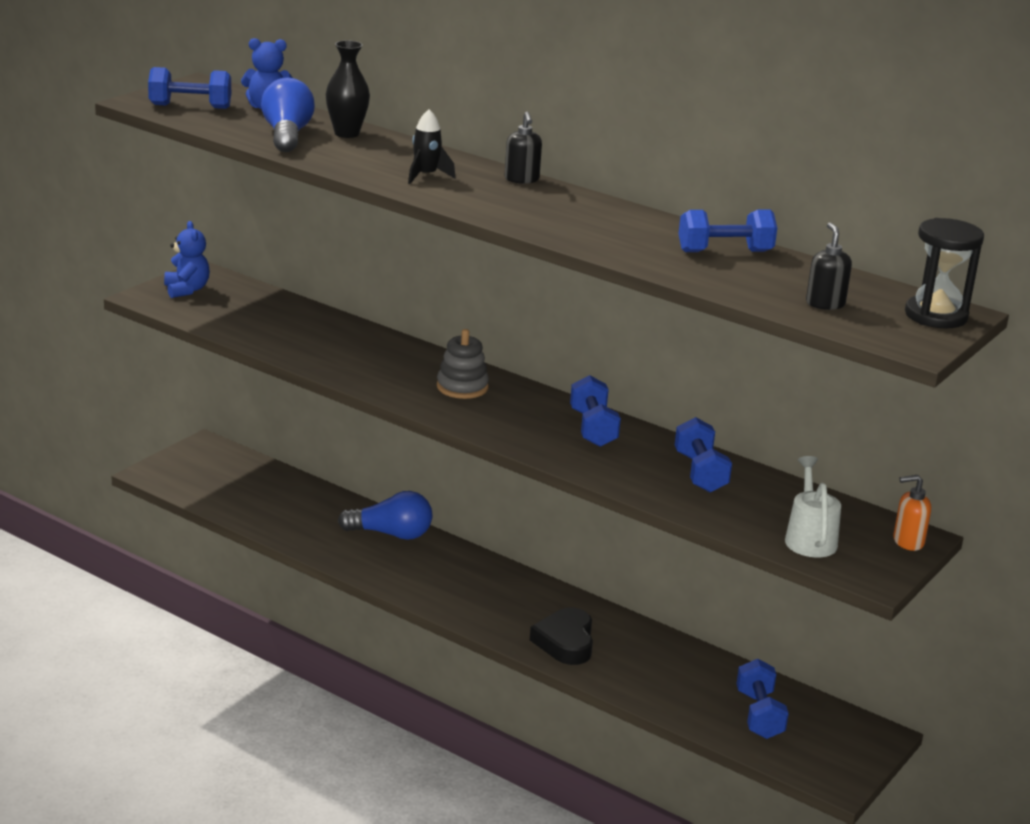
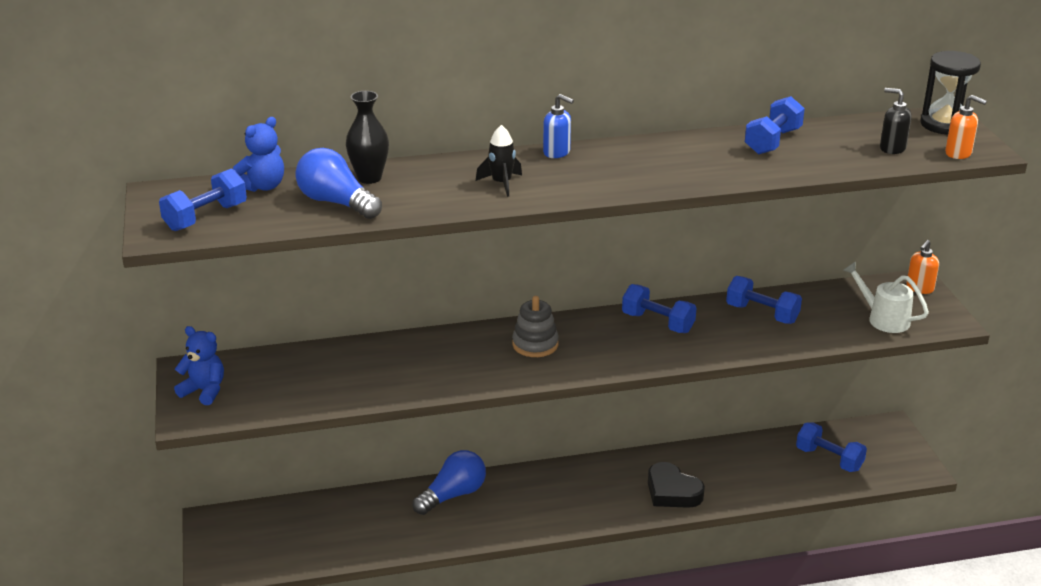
camera: 45 degrees left, 5 degrees up
(521, 179) = (557, 152): black soap dispenser -> blue soap dispenser
(882, 336) = (958, 153): none -> orange soap dispenser

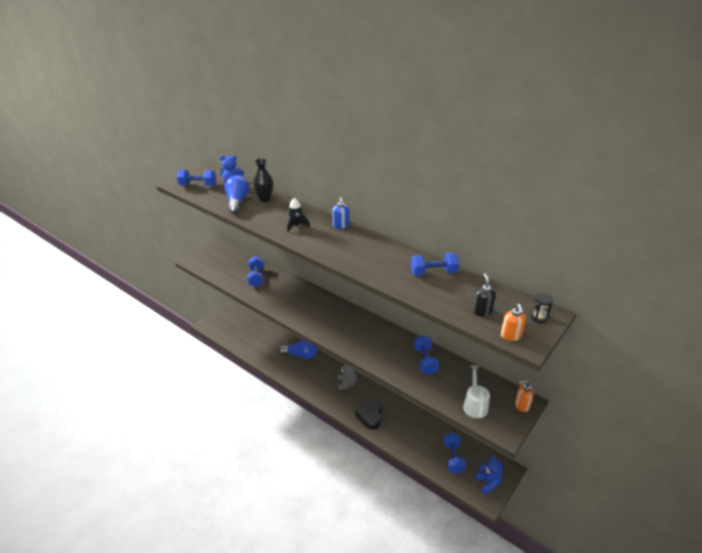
camera: 50 degrees right, 5 degrees up
(204, 391) = (210, 255): blue teddy bear -> blue teddy bear (488, 483)
(535, 344) = (321, 310): grey stacking toy -> none
(579, 480) = (346, 383): none -> grey teddy bear
(657, 323) = (378, 334): blue dumbbell -> blue dumbbell (256, 277)
(944, 124) = (539, 317): black hourglass -> black hourglass, size x0.54

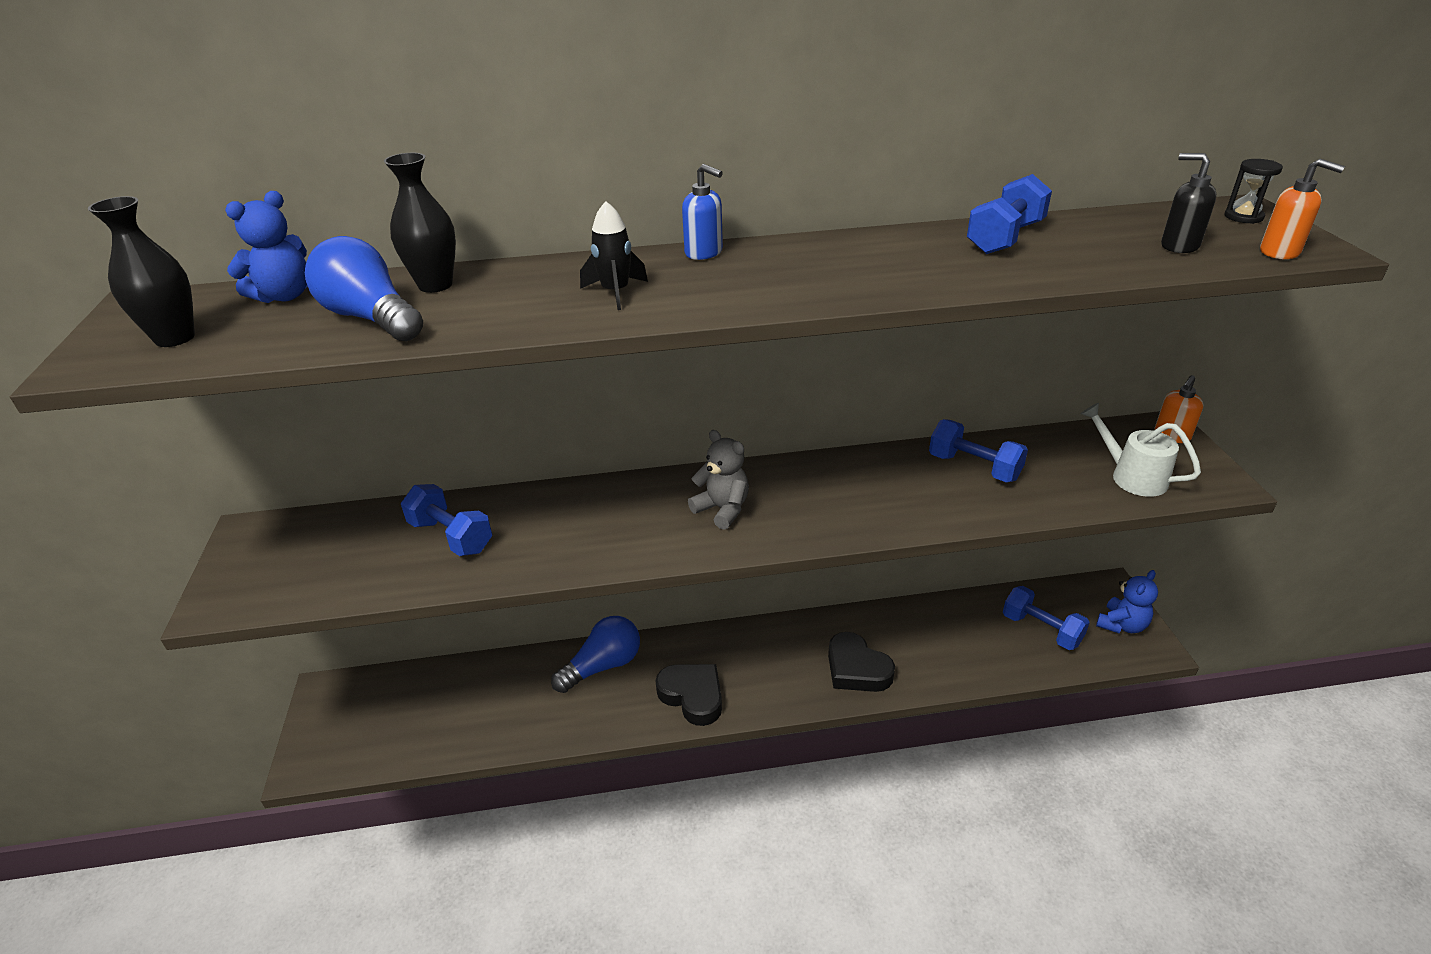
camera: 45 degrees left, 0 degrees up
(198, 185) = (175, 338): blue dumbbell -> black vase
(313, 383) = (692, 696): none -> black heart
(346, 383) = (749, 650): grey teddy bear -> grey teddy bear (722, 509)
(488, 483) = (1121, 625): blue teddy bear -> blue teddy bear turned 105 degrees clockwise

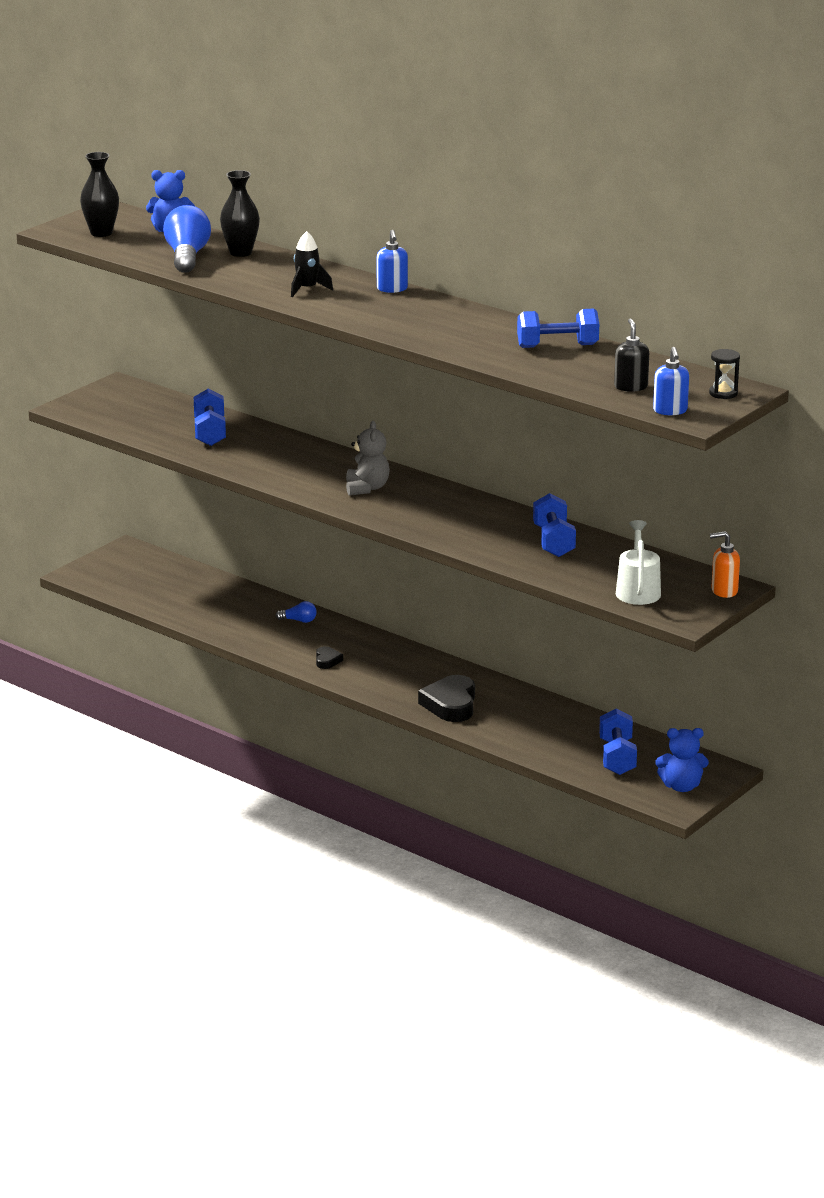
camera: 45 degrees right, 10 degrees down
(603, 666) = (299, 620): blue light bulb -> blue light bulb, size x0.47
(692, 696) = (327, 660): black heart -> black heart, size x0.50
(1280, 252) = (670, 411): orange soap dispenser -> blue soap dispenser

